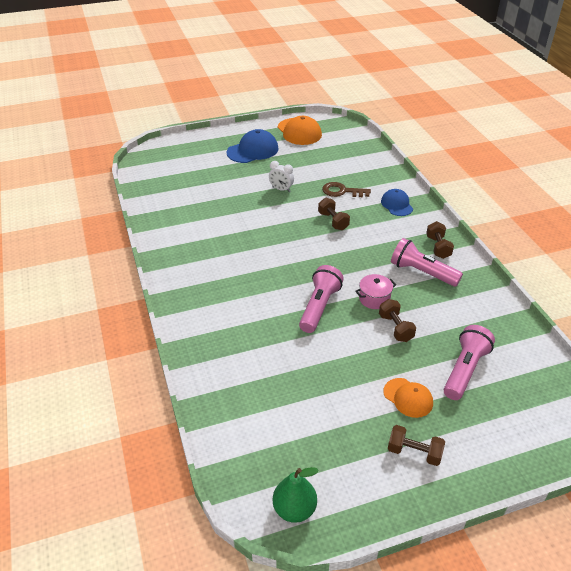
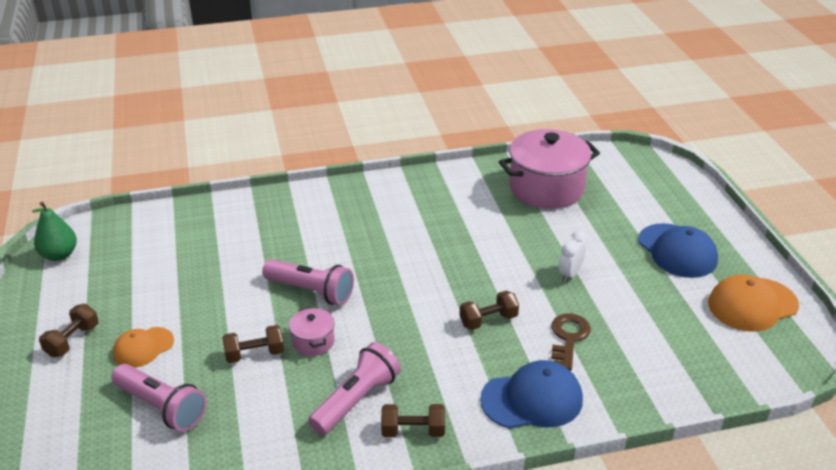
camera: 95 degrees right, 5 degrees down
(181, 197) = (546, 188): none -> pink pot
(397, 205) = (532, 399): blue cap -> blue cap, size x1.58

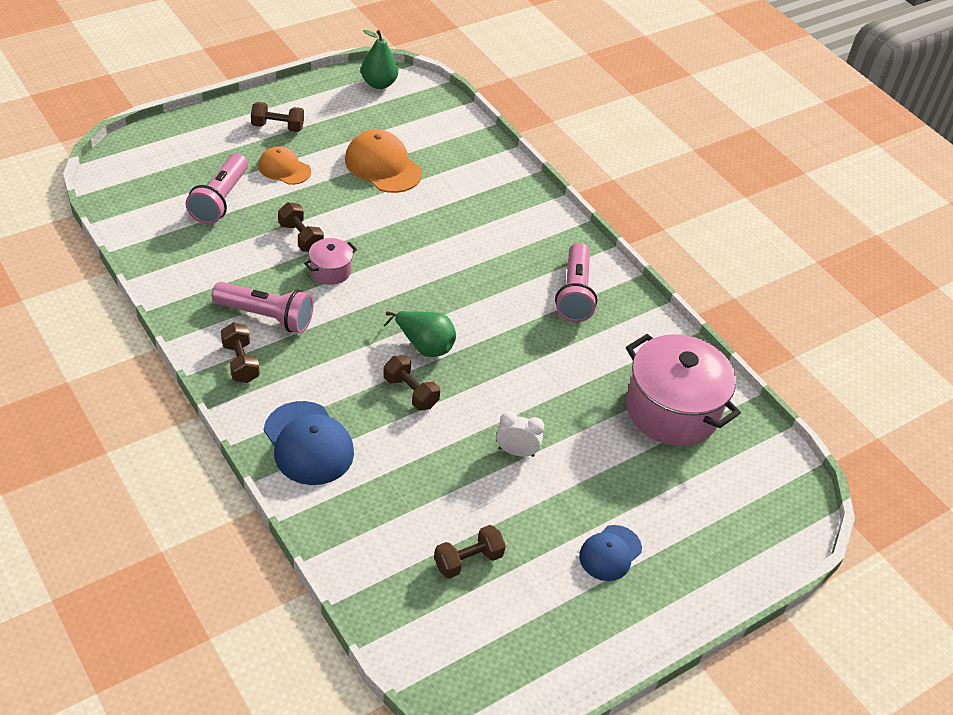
camera: 65 degrees right, 10 degrees up
(311, 291) = (399, 253): pink flashlight -> pink flashlight (575, 293)
(435, 300) = (424, 345): none -> green pear
(568, 338) = (409, 462): brown key -> none
(677, 251) = (610, 553): blue cap -> blue cap, size x0.63
(677, 326) = (468, 560): none -> brown dumbbell
(752, 304) = (539, 637): orange cap -> orange cap (383, 166)

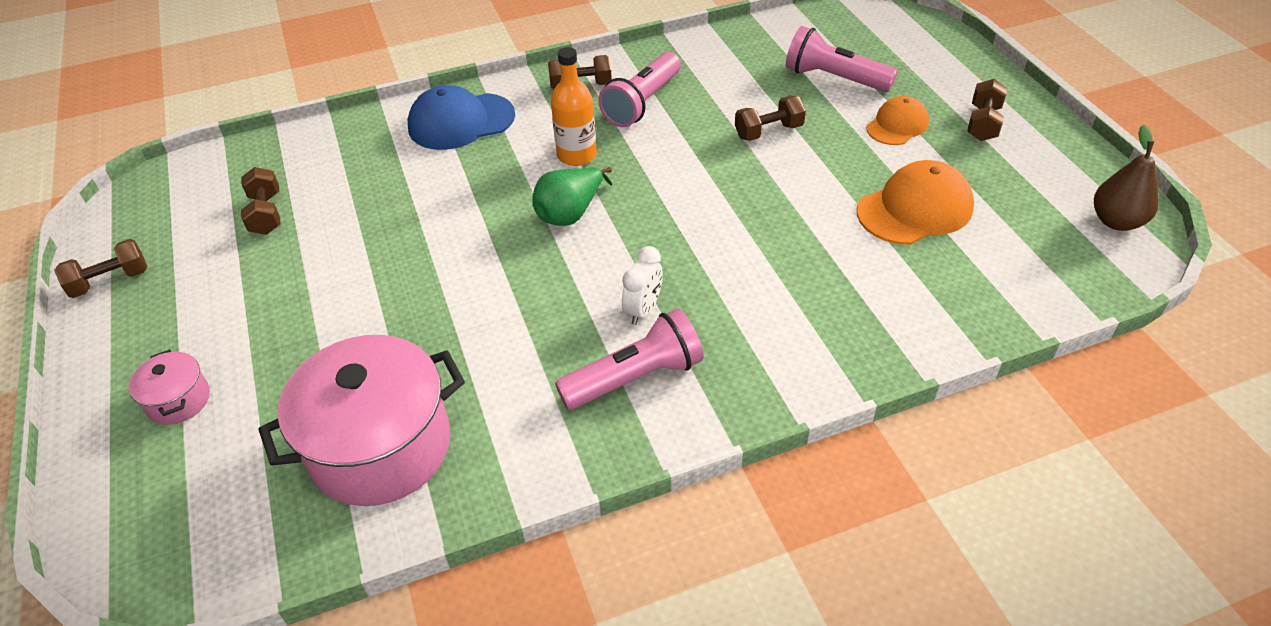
camera: 110 degrees right, 0 degrees up
(330, 271) = (708, 150): pink pot -> pink pot (179, 400)
(348, 352) = (577, 155): none -> orange bottle
(379, 84) = (1116, 221): green pear -> brown pear
(410, 392) = (502, 196): brown dumbbell -> brown dumbbell (110, 281)
(516, 452) = (383, 270): white clock -> white clock (643, 310)
(575, 293) = (635, 377): pink flashlight -> pink flashlight turned 135 degrees clockwise
(610, 553) = (205, 329): blue cap -> none

